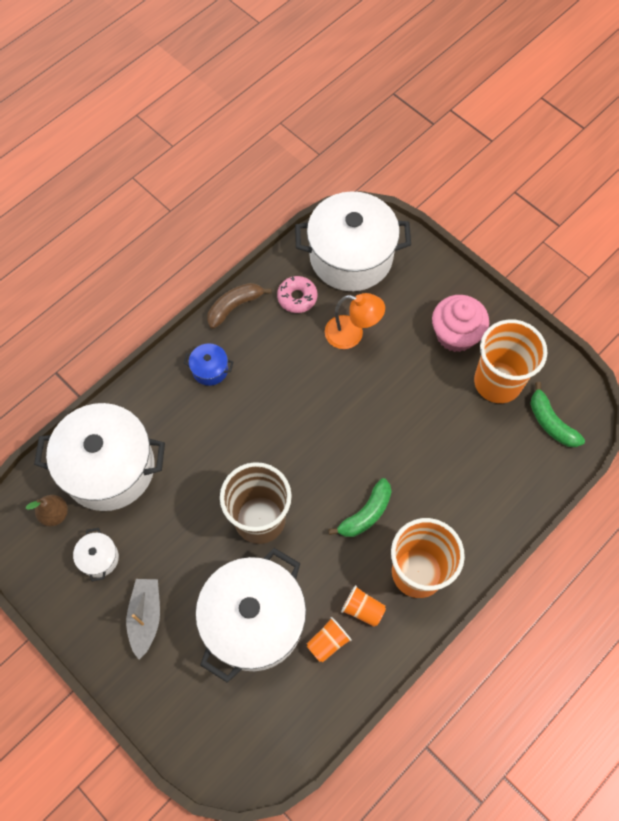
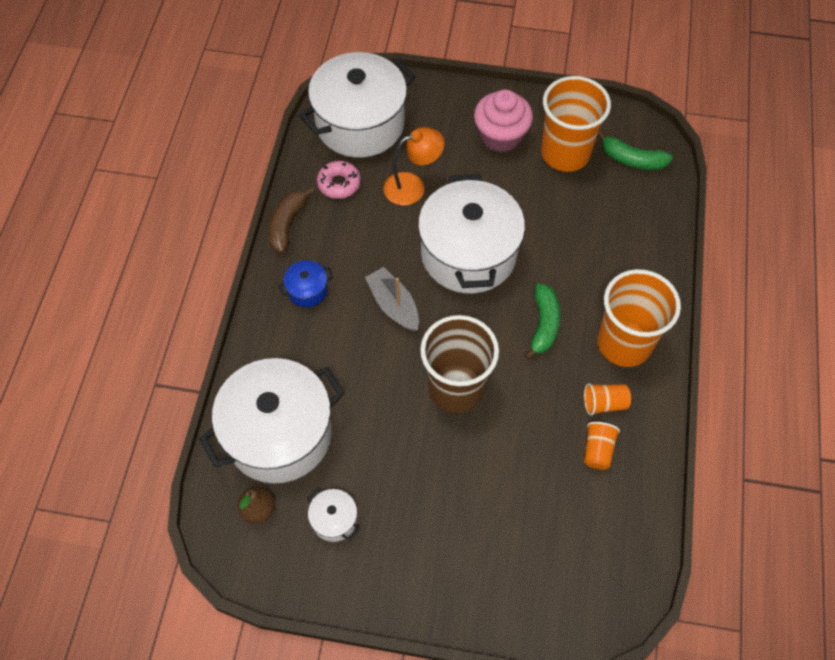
camera: 35 degrees left, 5 degrees down
(145, 617) = (421, 541): grey boat -> grey boat (393, 305)
(254, 621) = (520, 476): white pot -> white pot (468, 254)

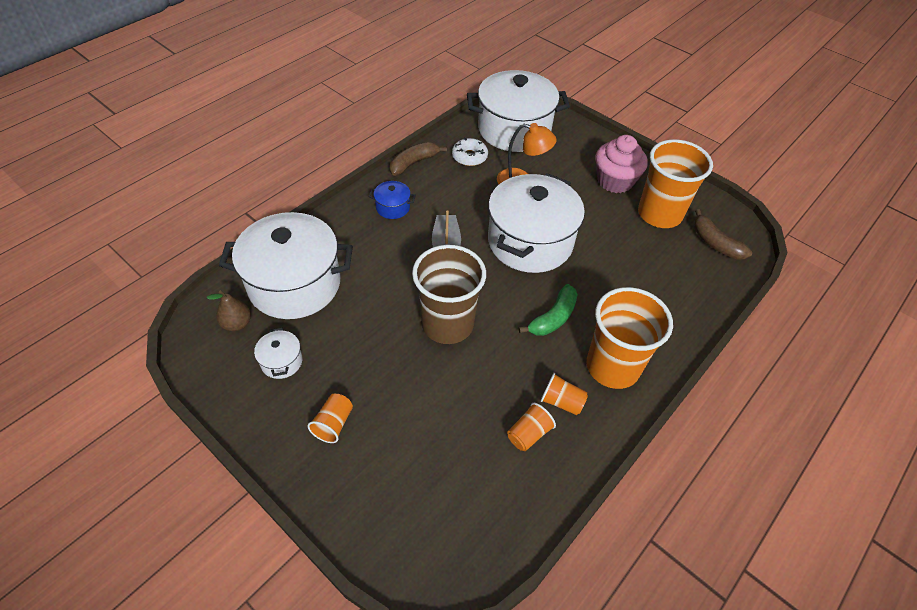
camera: 30 degrees right, 10 degrees down
(339, 184) = (469, 157): pink donut -> white donut
(429, 547) = (333, 424): none -> orange cup
(632, 160) = (715, 243): green banana -> brown banana

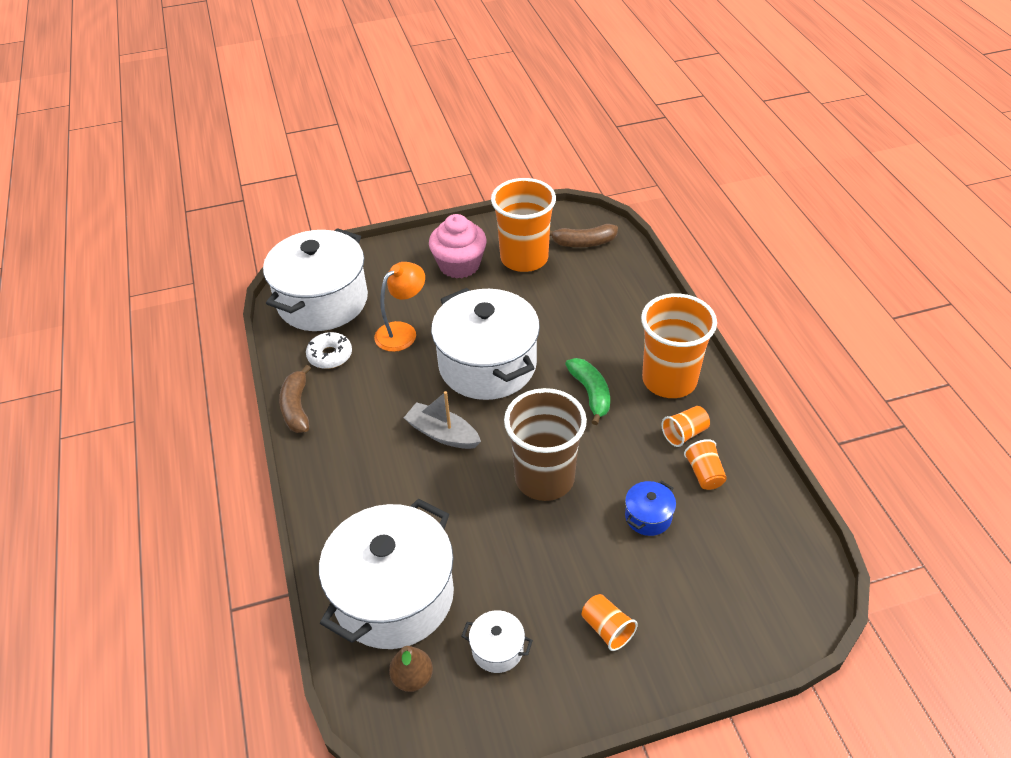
camera: 55 degrees left, 5 degrees down
(393, 207) = (349, 455): blue pot -> blue pot (648, 517)

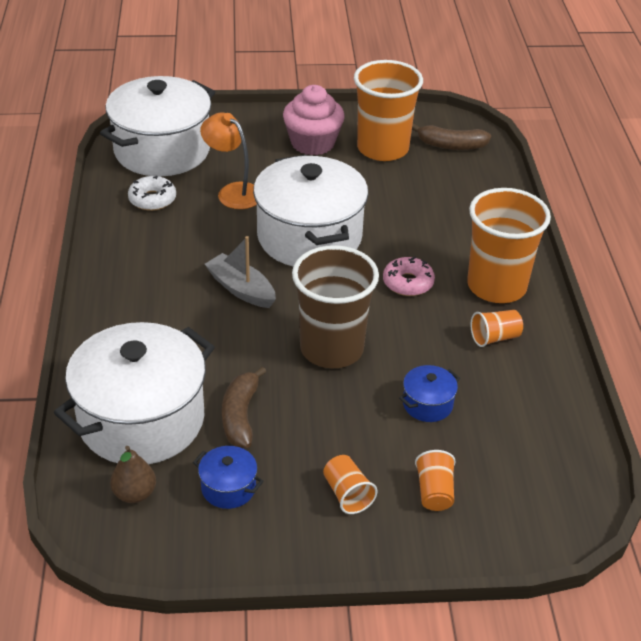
camera: 10 degrees right, 5 degrees down
(297, 407) = (103, 238): brown banana -> brown banana (240, 416)
(402, 332) = (233, 192): orange lamp -> orange lamp turned 105 degrees counterclockwise
(497, 649) = (228, 488): white pot -> blue pot
(590, 394) = (408, 283): green banana -> pink donut
(704, 474) = (502, 378): orange cup -> orange cup (434, 492)

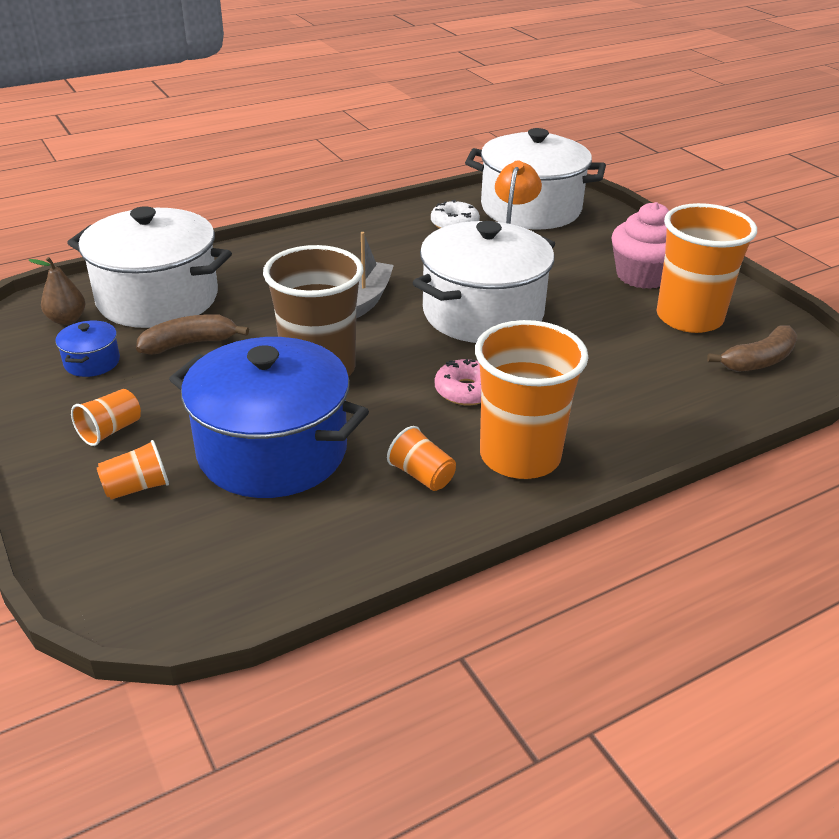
camera: 65 degrees right, 5 degrees down
(427, 404) = (272, 451): blue pot -> blue pot, size x2.43
(451, 145) = (758, 361): brown banana -> brown banana turned 105 degrees counterclockwise

